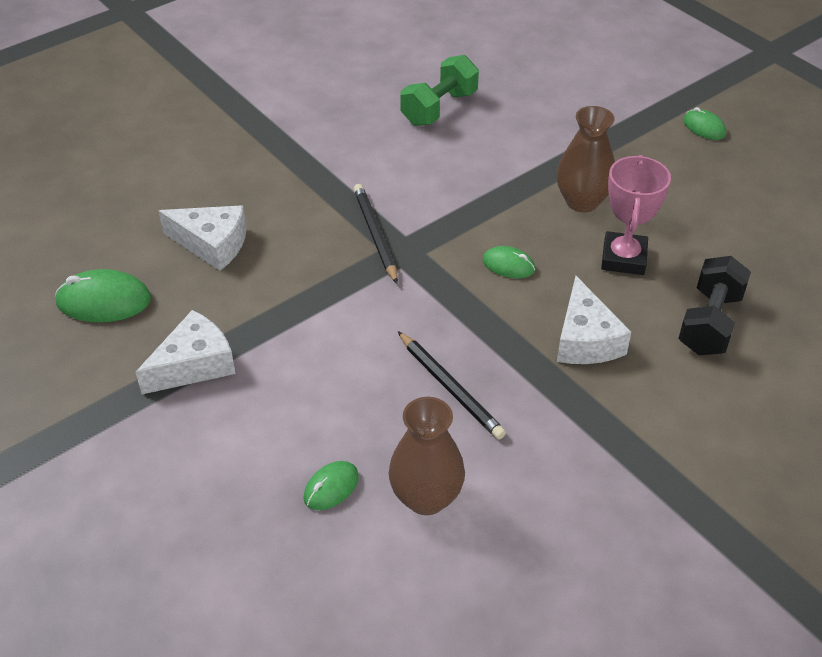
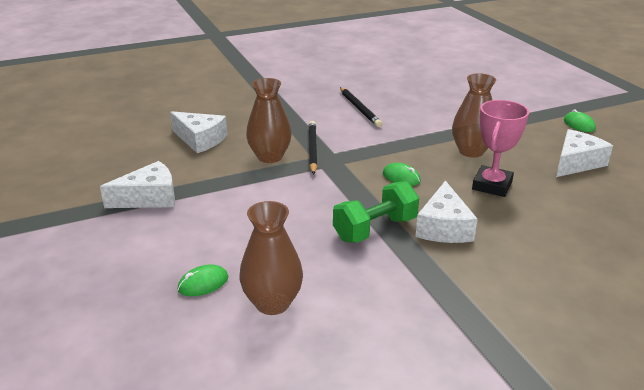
camera: 15 degrees right, 15 degrees down
(104, 301) = (113, 157): green mouse -> none
(323, 259) = (270, 157): none -> brown vase
(439, 108) = (388, 95): green dumbbell -> green dumbbell (375, 229)
(450, 387) = (325, 239): black pencil -> black pencil (359, 109)
(709, 323) = (550, 232): black dumbbell -> none
(715, 199) = (576, 163): none -> white cheese

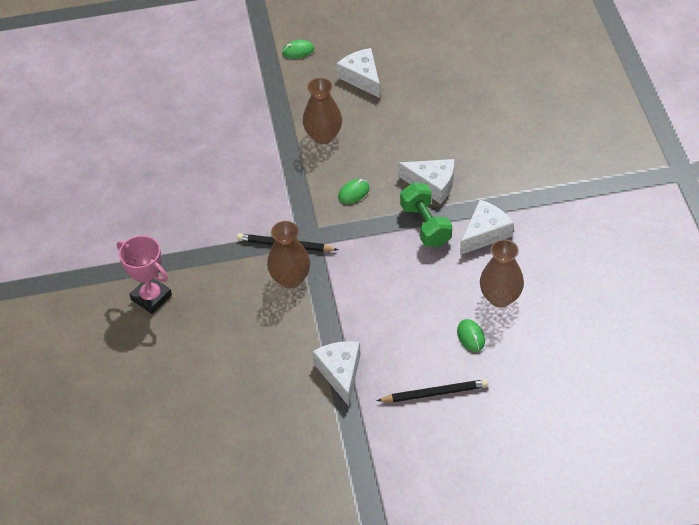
camera: 75 degrees left, 20 degrees up
(200, 140) = (237, 332): white cheese -> white cheese (485, 233)
(359, 109) = (210, 195): black pencil -> black pencil (434, 393)
(492, 185) = (382, 140): pink trophy -> pink trophy (151, 297)

